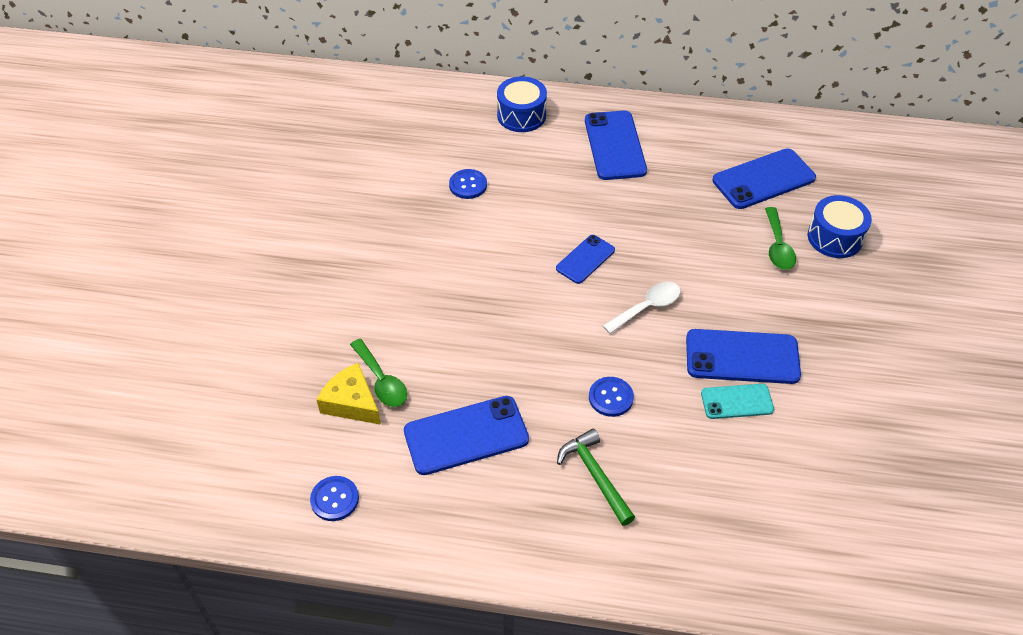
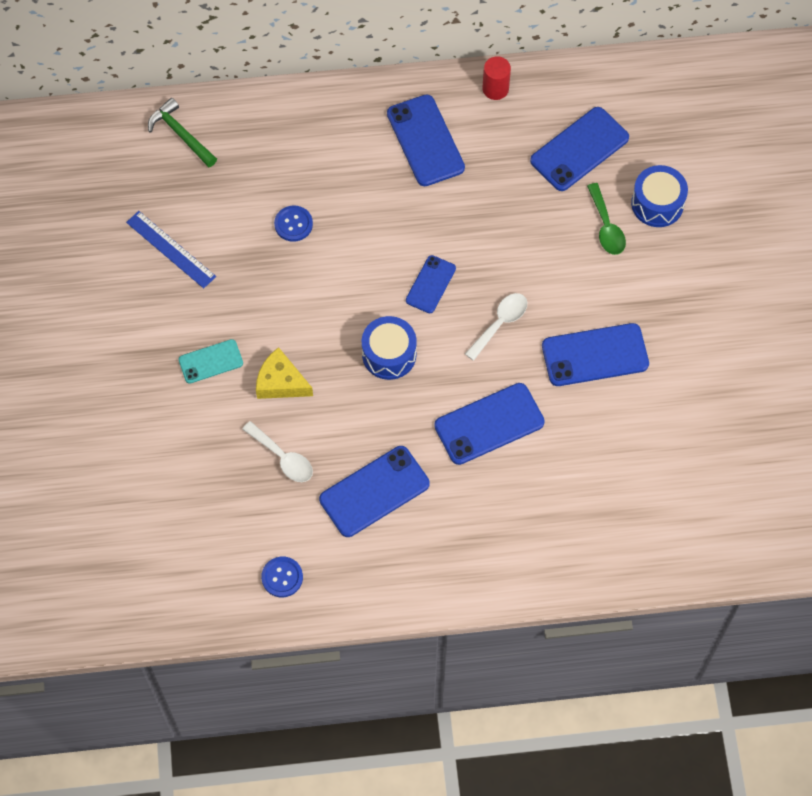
camera: 15 degrees left, 15 degrees up
(346, 182) = (171, 249): none -> blue ruler
(351, 402) = (264, 485): yellow cheese -> yellow cheese (280, 382)
(381, 380) = (282, 457): green spoon -> white spoon
(521, 115) = (321, 123): blue drum -> blue drum (389, 354)
(595, 476) = (494, 501): green hammer -> green hammer (181, 134)
(611, 397) = (489, 424): blue button -> blue phone
(692, 119) = (495, 89): none -> red cylinder
(737, 402) = (598, 401): turquoise phone -> turquoise phone (211, 361)

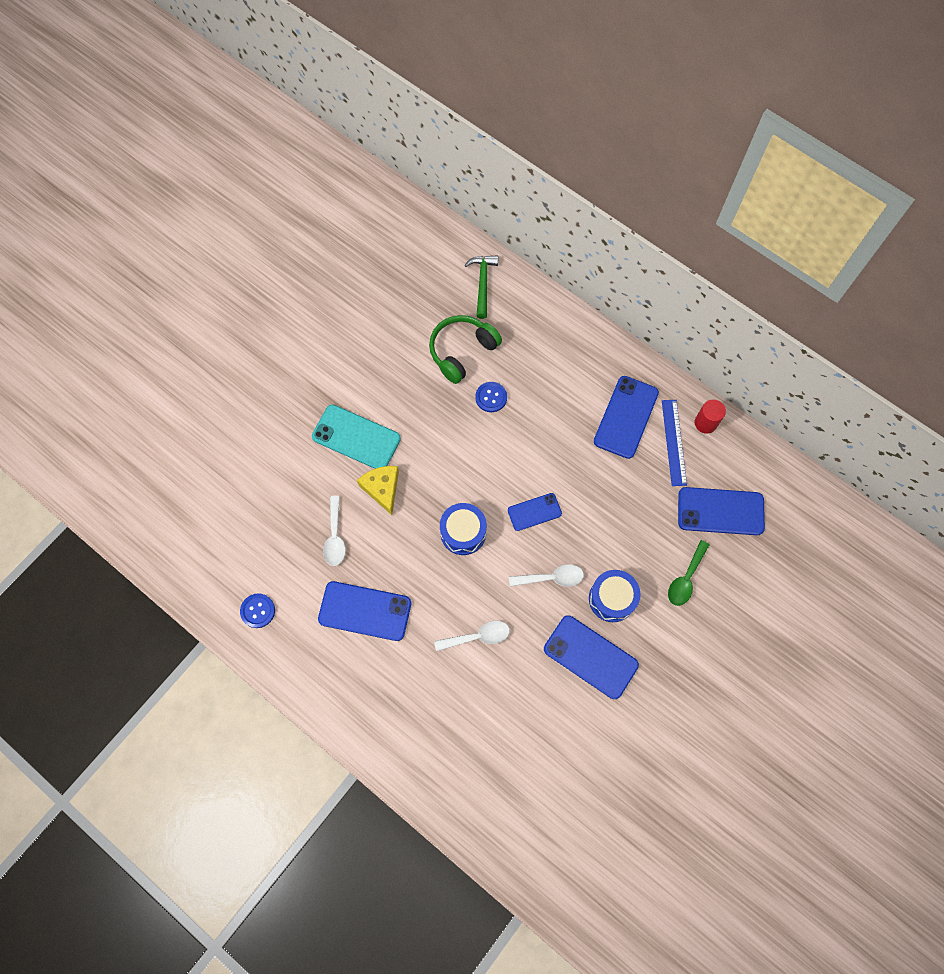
camera: 45 degrees right, 5 degrees up
(171, 249) = (405, 348): blue ruler -> blue ruler (674, 442)
(211, 361) = (356, 438): turquoise phone -> turquoise phone, size x1.68
(225, 208) = (462, 351): none -> green headphones
(489, 424) = (477, 636): blue phone -> white spoon
(657, 204) = (736, 595): blue drum -> blue drum (612, 599)

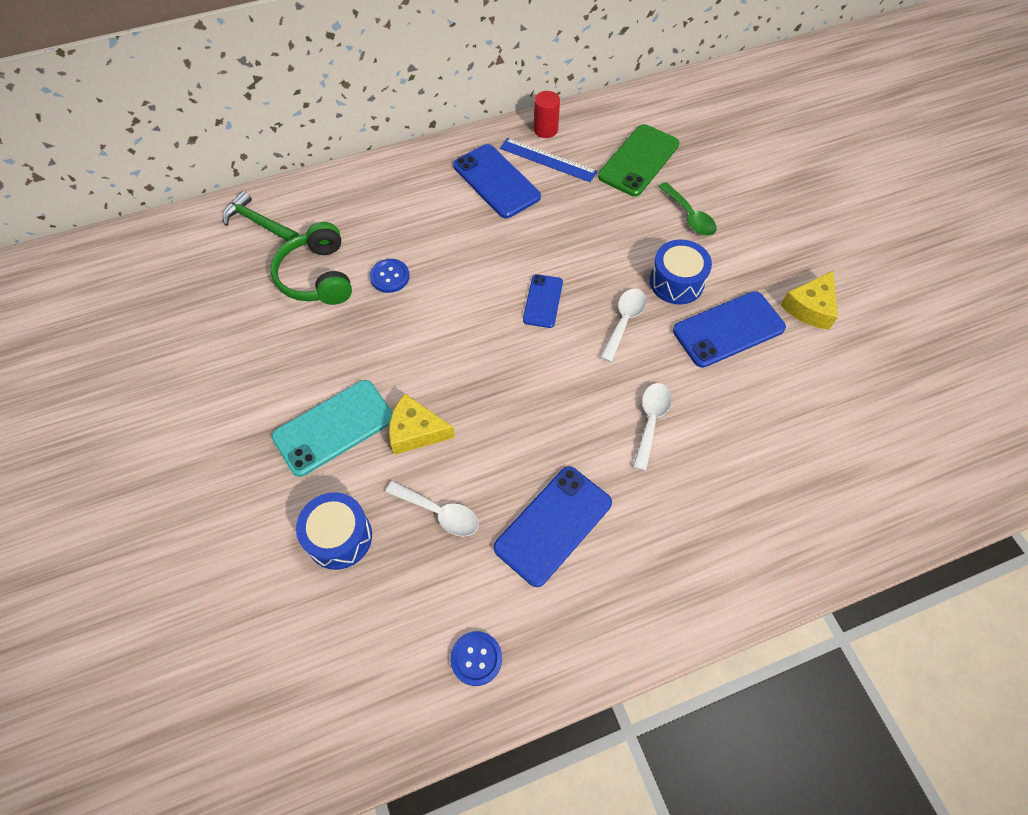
camera: 60 degrees left, 10 degrees down
(463, 532) = (523, 376): blue drum -> blue drum (339, 537)
(650, 711) = (810, 307): none -> yellow cheese
(720, 511) = (639, 160): blue phone -> green phone

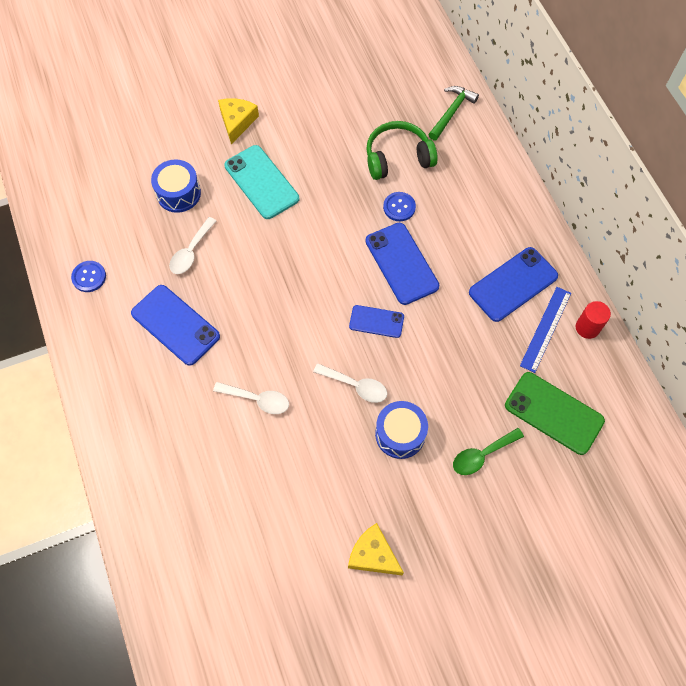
camera: 90 degrees right, 5 degrees up
(416, 431) = (256, 234): yellow cheese -> yellow cheese (237, 122)
(728, 329) = (347, 474): blue phone -> blue phone (401, 263)

